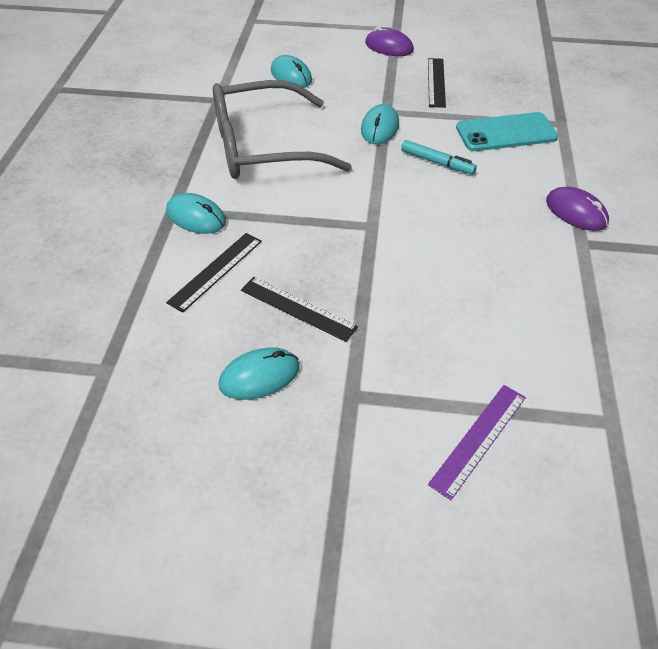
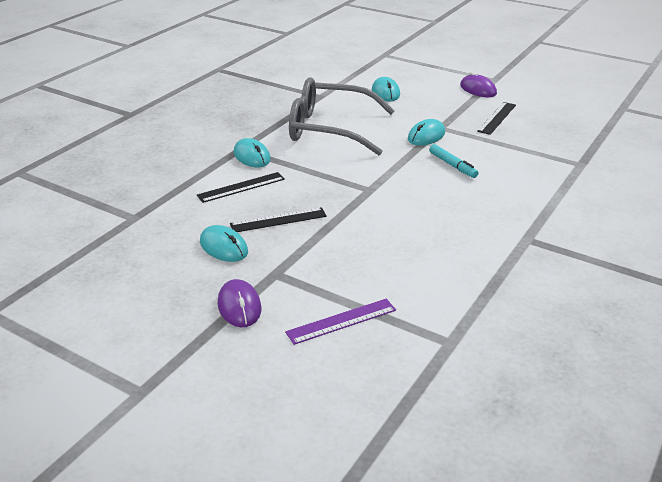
camera: 25 degrees right, 15 degrees down
(259, 376) = (224, 247): turquoise mouse -> turquoise mouse turned 45 degrees clockwise
(298, 308) = (278, 220): black ruler -> black ruler turned 75 degrees counterclockwise
(506, 133) = (526, 160): turquoise phone -> none
(576, 212) = (539, 220): purple mouse -> purple mouse (239, 306)

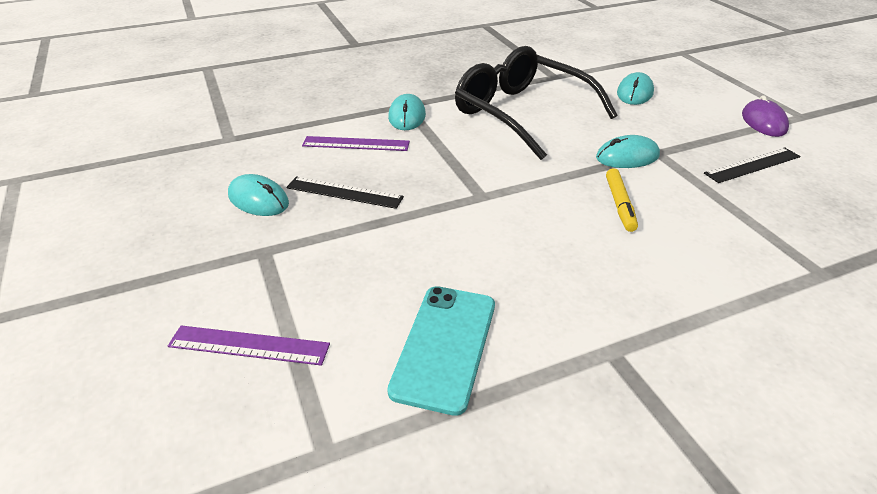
camera: 35 degrees right, 5 degrees up
(224, 247) = (258, 199): turquoise mouse -> turquoise mouse turned 45 degrees counterclockwise
(239, 306) = (184, 272): purple mouse -> none
(241, 187) = (356, 144): black ruler -> purple ruler
(329, 129) = (521, 113): grey glasses -> black glasses
(447, 272) = (444, 346): none -> turquoise phone
(452, 165) = (619, 205): turquoise marker -> yellow marker

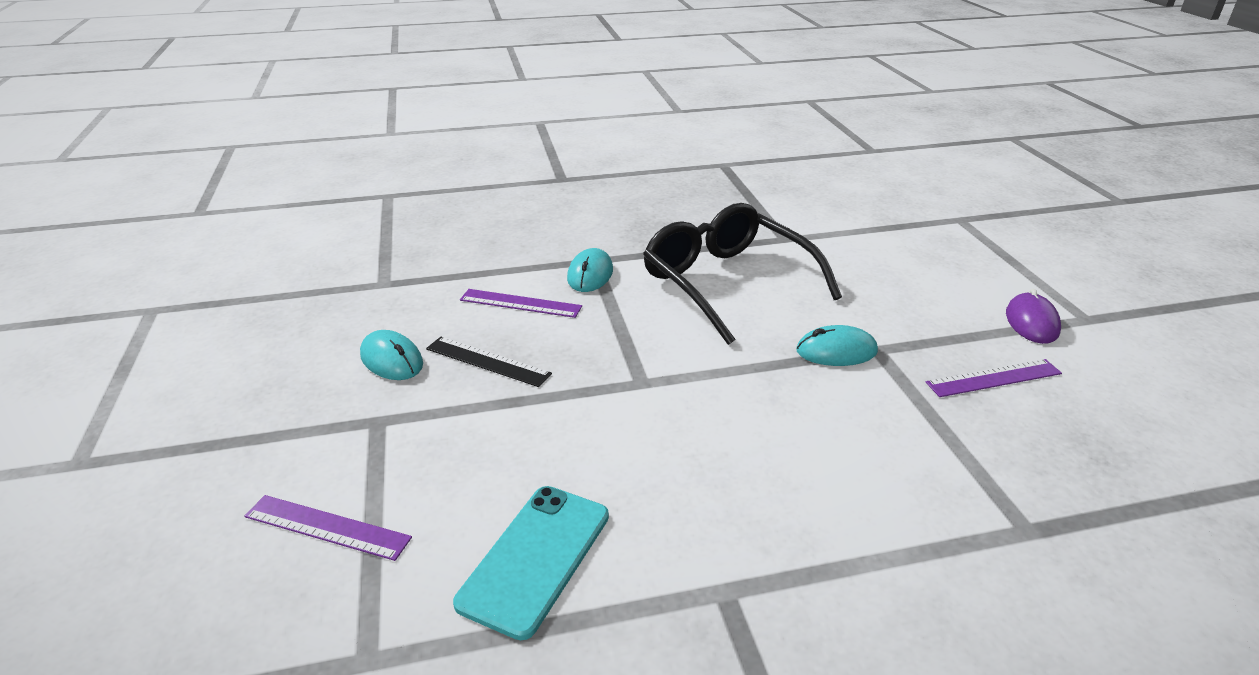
camera: 10 degrees right, 5 degrees down
(619, 205) = (803, 411): yellow marker -> none
(635, 93) = (878, 268): turquoise mouse -> none
(752, 165) = (993, 378): black ruler -> purple ruler

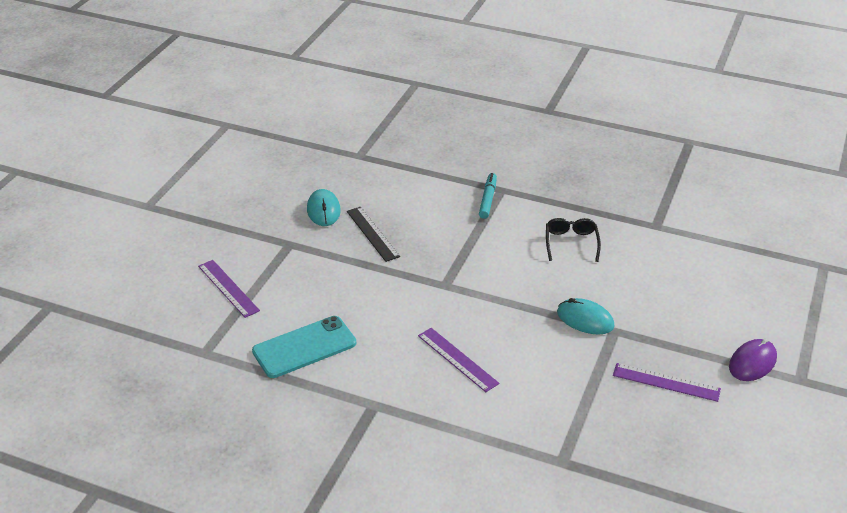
camera: 35 degrees right, 5 degrees up
(520, 303) = (425, 203): purple ruler -> purple ruler (457, 359)
(590, 274) = (488, 199): turquoise mouse -> turquoise marker
(727, 283) = (571, 243): black glasses -> black glasses, size x0.44

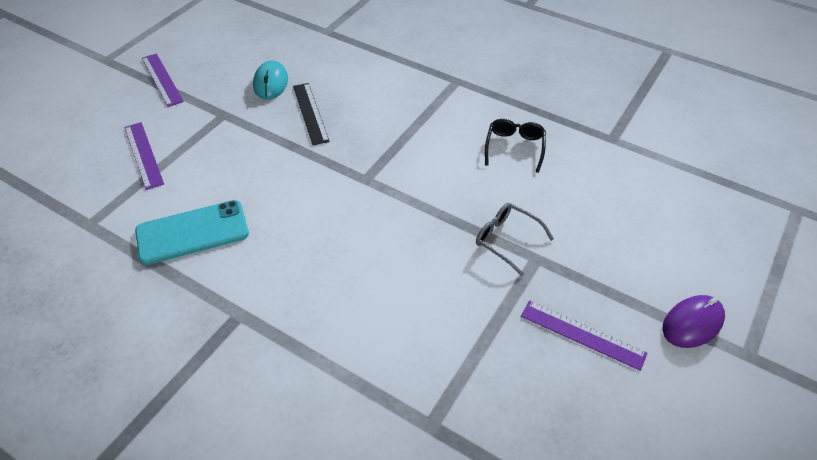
camera: 10 degrees right, 10 degrees up
(457, 359) = (350, 270): purple ruler -> purple ruler (162, 79)
(488, 199) = (440, 90): turquoise marker -> none
(585, 319) = (506, 240): turquoise mouse -> grey glasses

